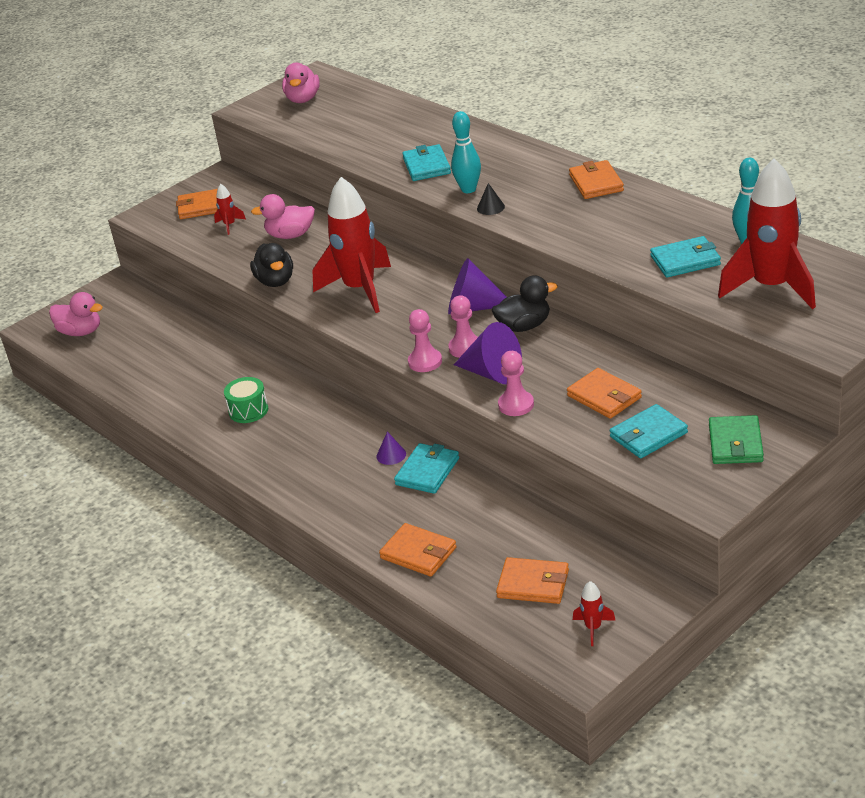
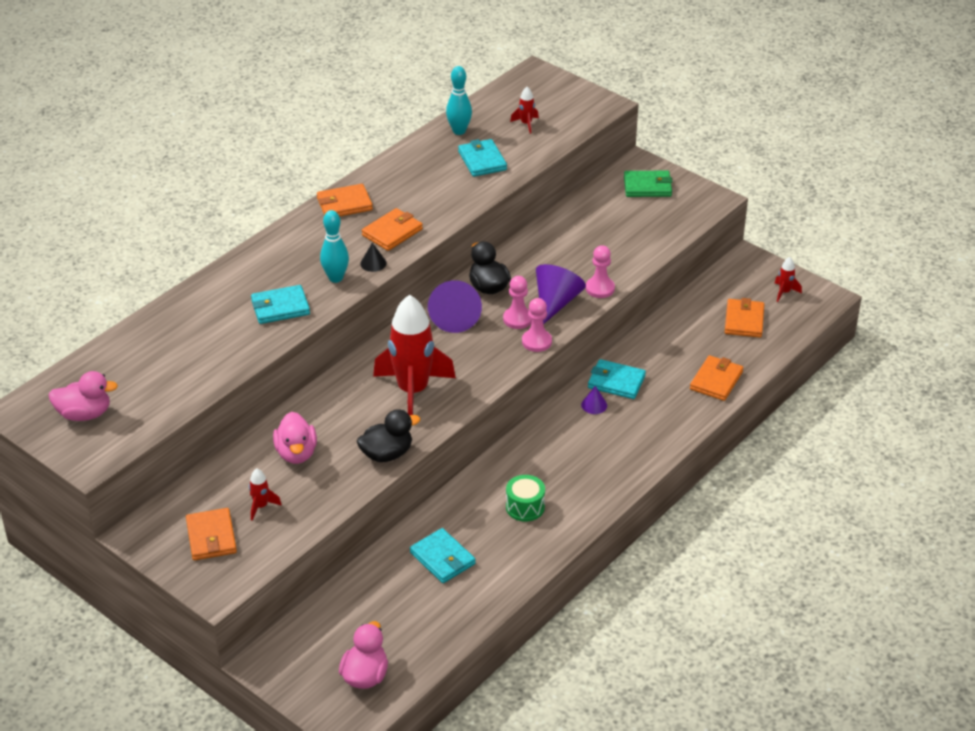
camera: 100 degrees left, 5 degrees up
(604, 396) = (590, 244): orange wallet -> orange wallet (392, 232)
(648, 435) = (638, 224): turquoise wallet -> turquoise wallet (442, 558)
(771, 287) = (526, 124): red rocket -> red rocket, size x0.40

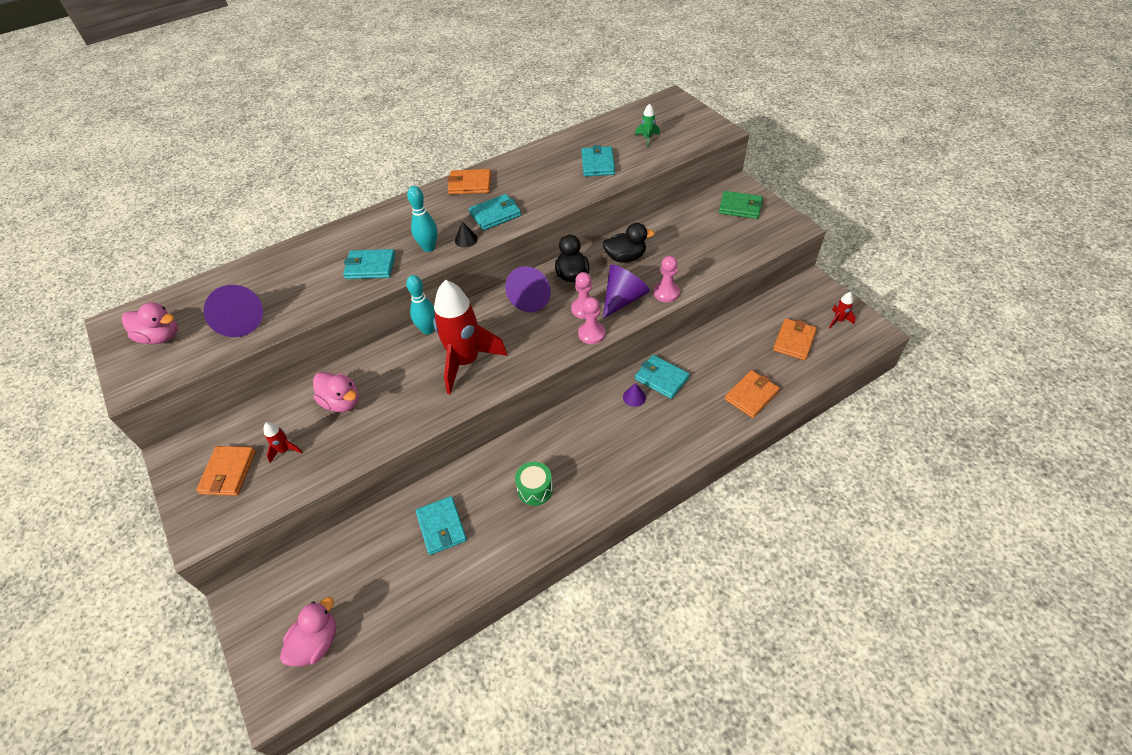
camera: 20 degrees right, 10 degrees up
(166, 384) = (240, 321): none -> purple cone
(296, 453) = (342, 402): pink duck -> pink duck turned 60 degrees counterclockwise
(387, 454) = (414, 420): black duck -> black duck (625, 257)
(392, 232) = (495, 214): orange wallet -> turquoise wallet
(459, 131) = (590, 137): turquoise bowling pin -> turquoise bowling pin (428, 330)
(526, 124) = (647, 138): red rocket -> green rocket

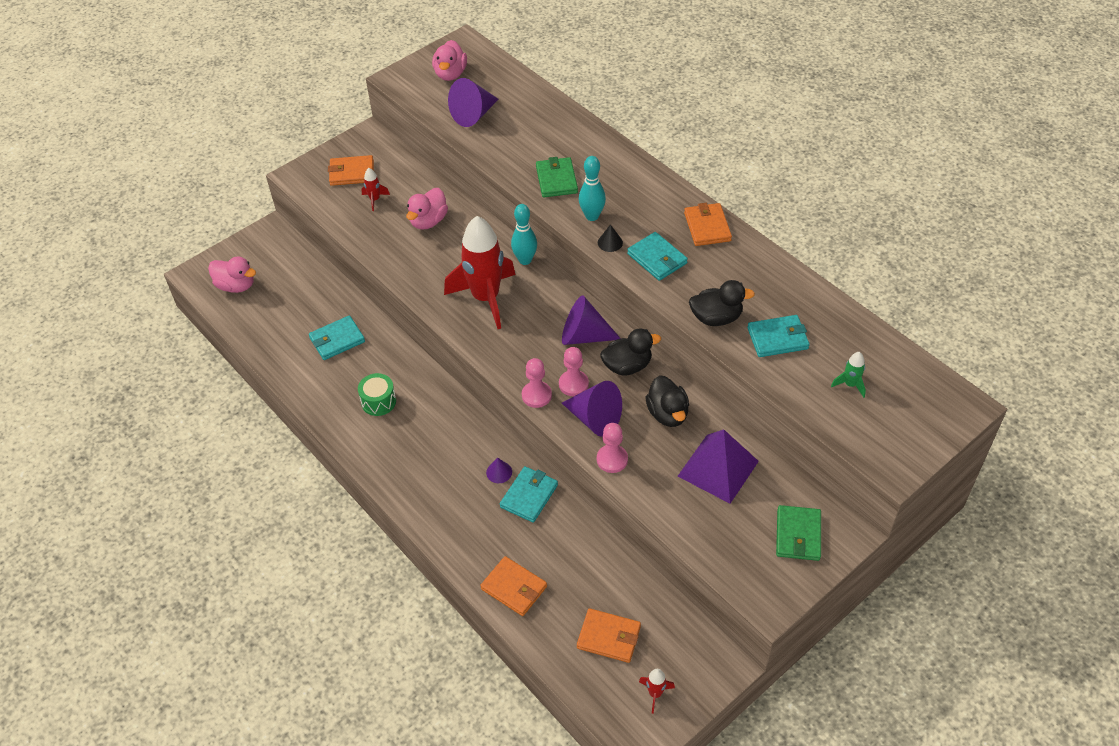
camera: 80 degrees right, 0 degrees up
(370, 267) = (556, 180): turquoise wallet -> green wallet
(569, 190) = (716, 318): none -> black duck
(680, 237) = (718, 468): none -> purple pyramid

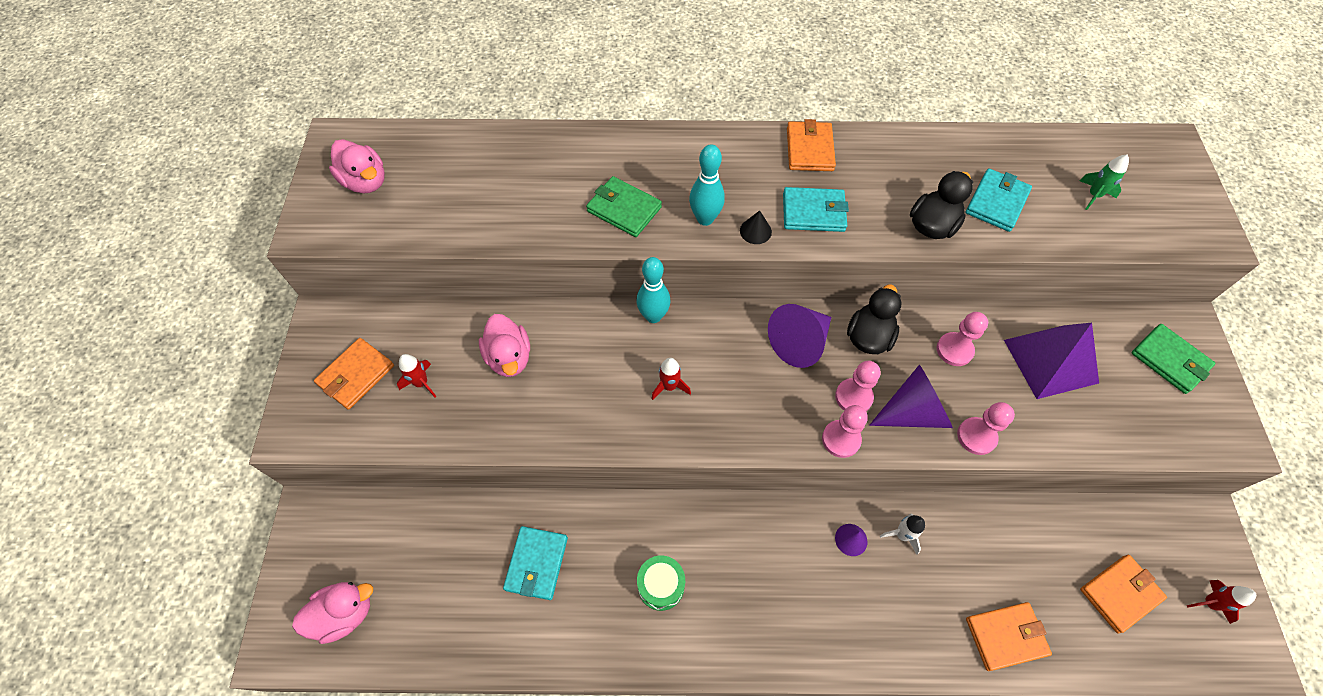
camera: 50 degrees left, 10 degrees up
(473, 115) = (450, 206): purple cone -> none
(486, 298) = (669, 386): red rocket -> red rocket, size x0.40
(529, 496) = (901, 535): turquoise wallet -> white rocket
(667, 414) = (954, 350): black duck -> pink pawn
(707, 227) = (809, 149): orange wallet -> orange wallet turned 60 degrees clockwise

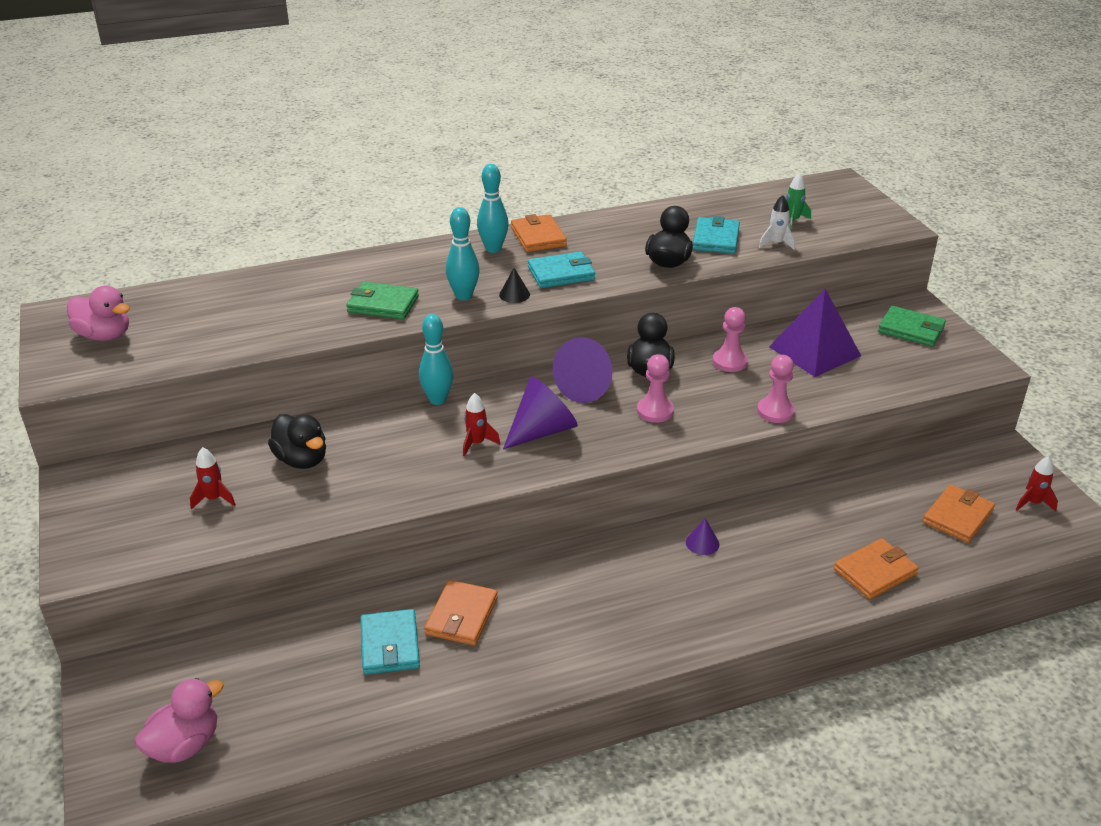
camera: 20 degrees left, 25 degrees down
(356, 375) = (136, 510): orange wallet -> orange wallet (462, 616)
(509, 357) = (302, 460): pink duck -> black duck
(661, 586) = (530, 626): green drum -> none
(758, 155) = (493, 249): none -> turquoise bowling pin
(841, 439) = (657, 441): pink pawn -> none
(901, 535) = (748, 528): white rocket -> white rocket (776, 244)
(913, 412) = (712, 409): purple cone -> purple cone (542, 430)

